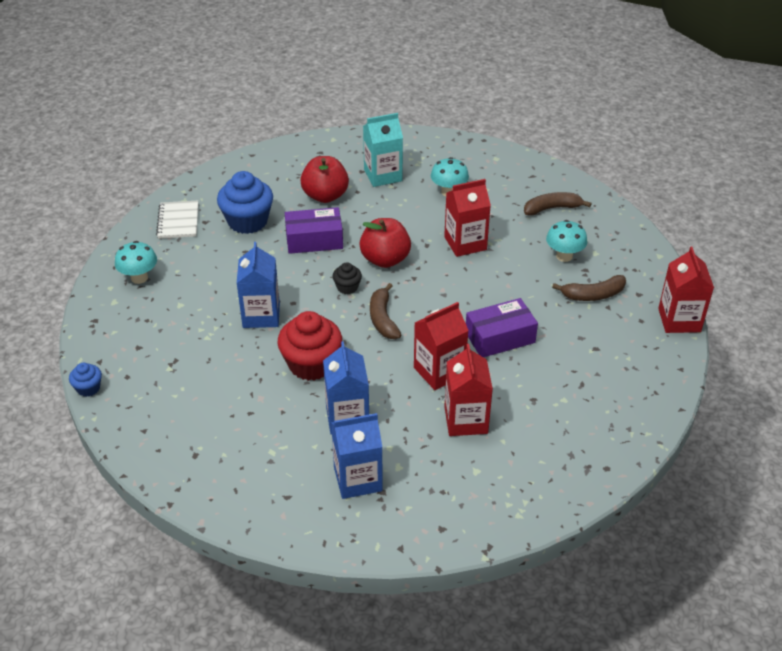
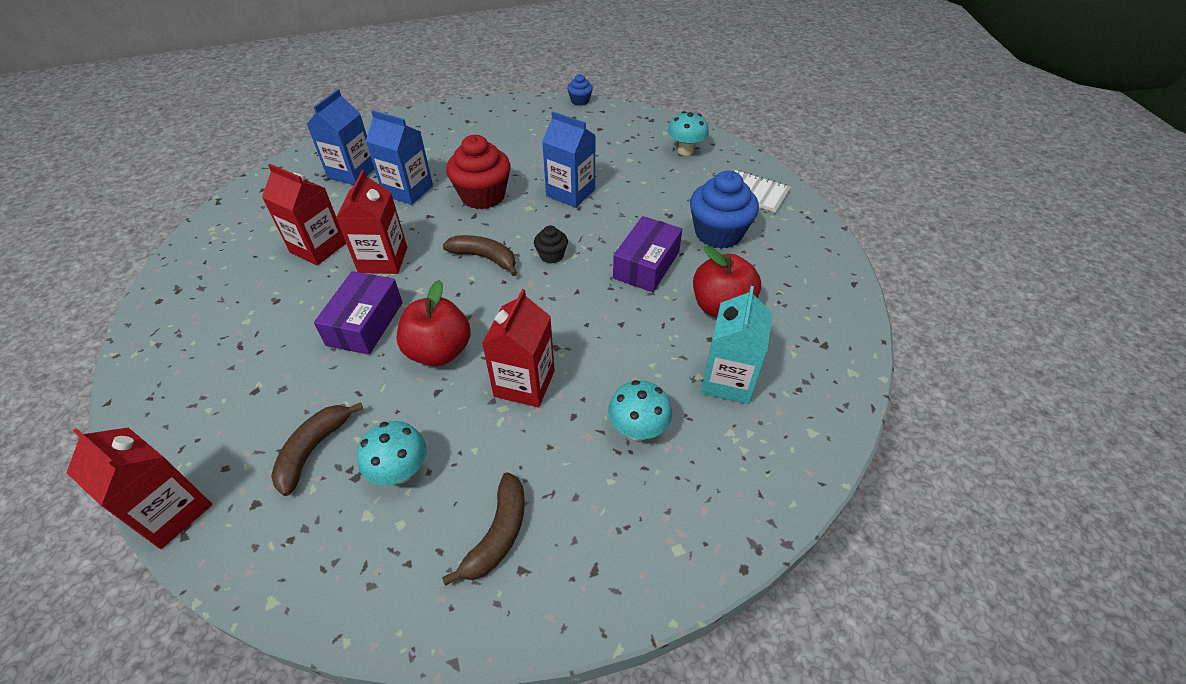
camera: 125 degrees right, 5 degrees up
(385, 259) = (565, 301): red apple -> red apple (439, 351)

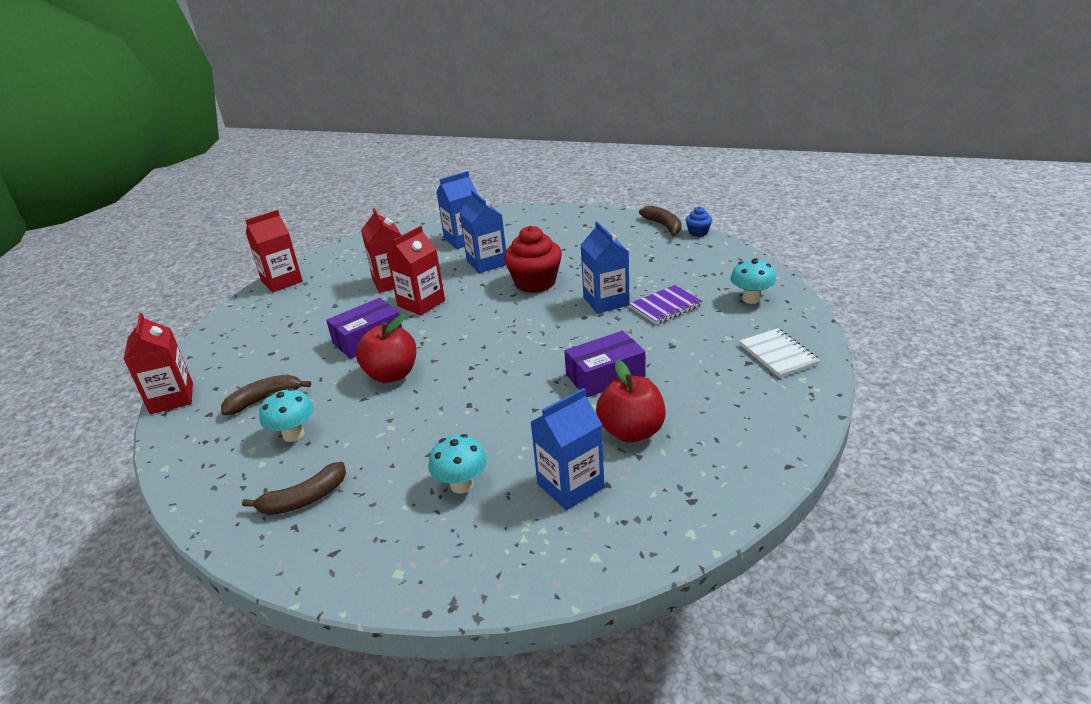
camera: 40 degrees right, 15 degrees down
(485, 258) = (488, 326): brown banana -> brown banana (663, 226)
(524, 383) = (421, 418): red carton -> red carton (282, 281)
(551, 255) = (538, 341): black cupcake -> none
(627, 180) = (665, 306): none -> purple notebook
(718, 233) = (700, 375): blue cupcake -> none
(728, 380) = (570, 486): turquoise carton -> blue carton

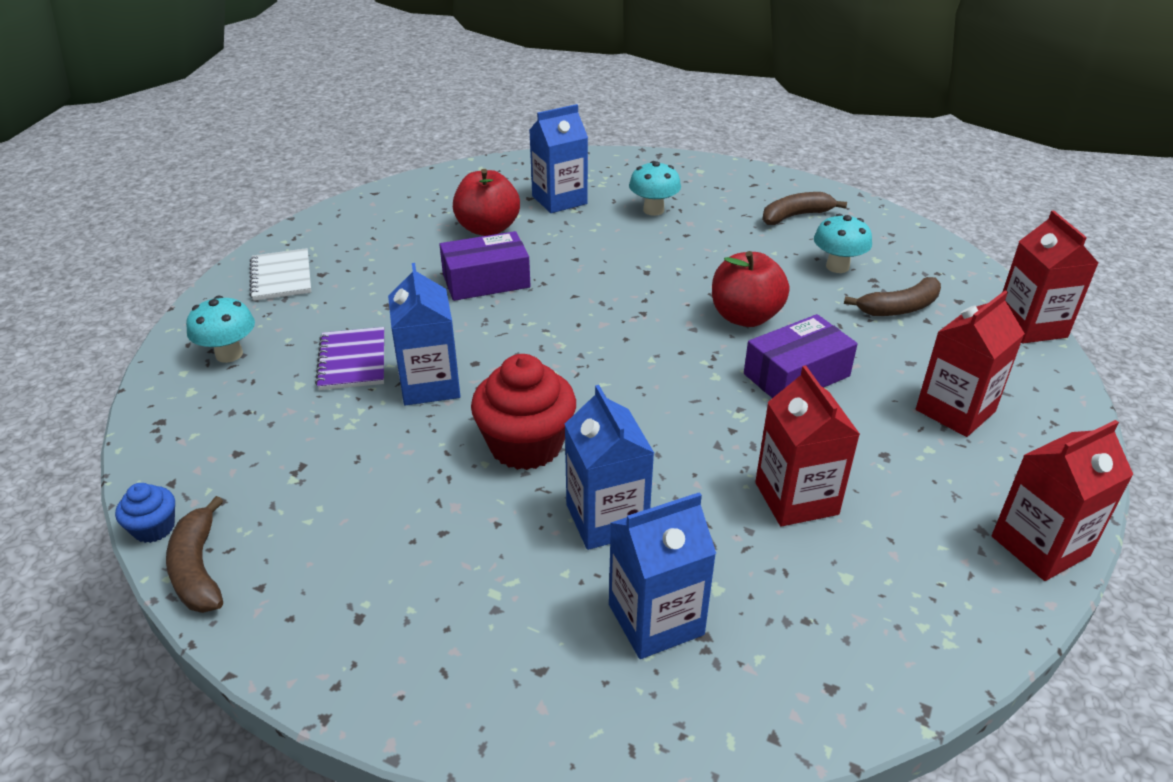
camera: 175 degrees left, 5 degrees up
(421, 303) = (727, 432): red carton -> red carton (955, 411)
(665, 306) = (352, 361): purple notebook -> purple notebook turned 75 degrees counterclockwise

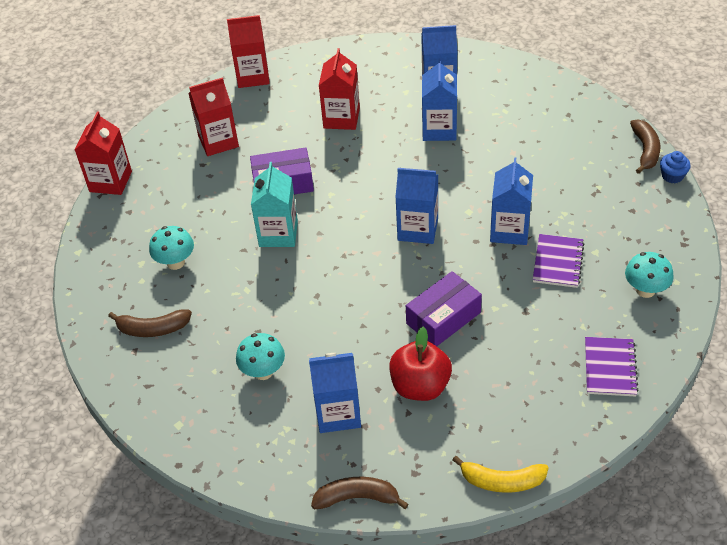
camera: 155 degrees left, 10 degrees up
(281, 277) = (610, 368): white notebook -> purple notebook
(386, 191) = (502, 481): none -> yellow banana
(486, 281) = (443, 318): purple box -> purple box turned 45 degrees counterclockwise
(526, 445) = (464, 176): red cupcake -> none
(563, 359) = (418, 229): none -> blue carton
(745, 317) = (278, 233): red apple -> turquoise carton
(899, 308) = (173, 215): brown banana -> brown banana (357, 498)

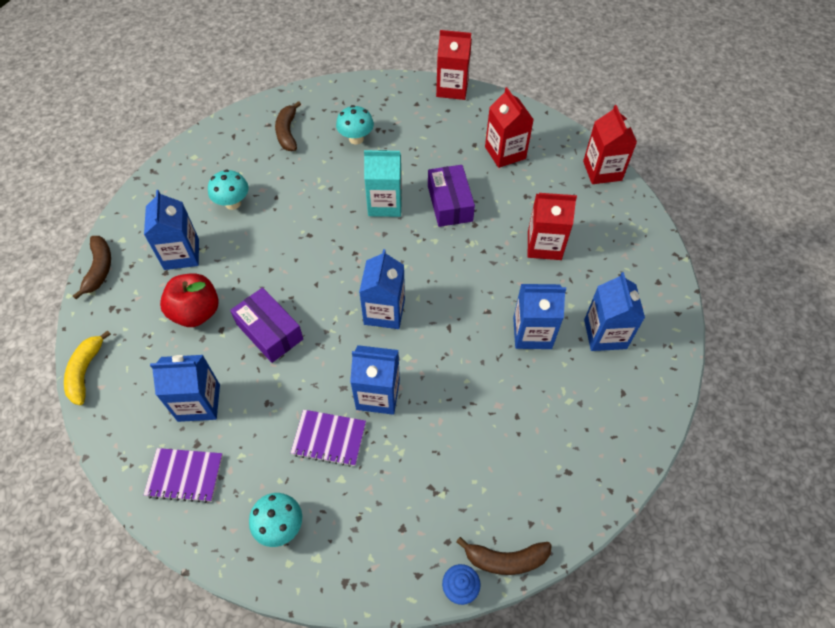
camera: 85 degrees right, 10 degrees up
(530, 368) = (199, 402): none -> blue carton

